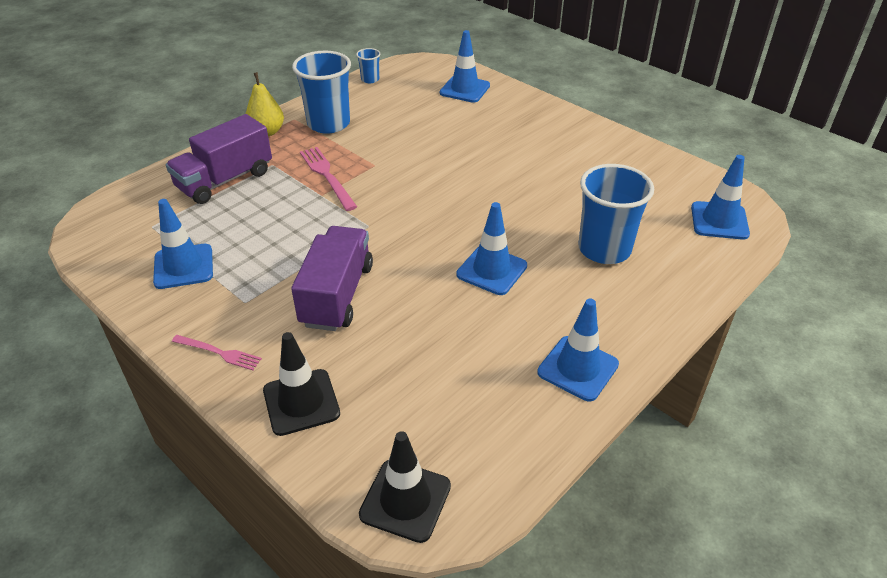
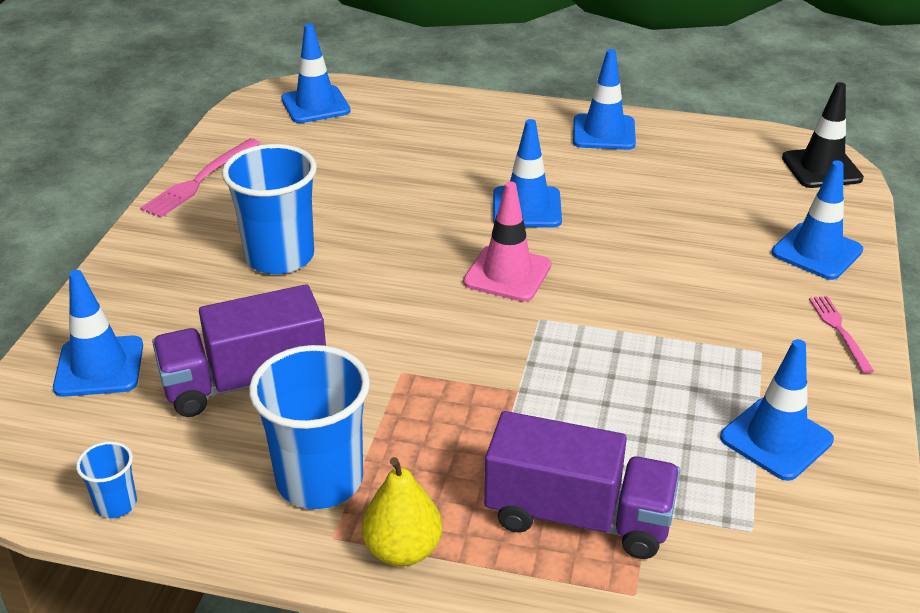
camera: 120 degrees left, 5 degrees down
(301, 402) = (817, 252): black traffic cone -> blue traffic cone
(327, 176) = (469, 406): pink fork -> pink fork (200, 180)
(337, 295) = (674, 290): purple truck -> purple truck (245, 382)
(423, 231) = (507, 274): none -> pink traffic cone
(604, 249) = (425, 154): blue cup -> blue cup (279, 257)

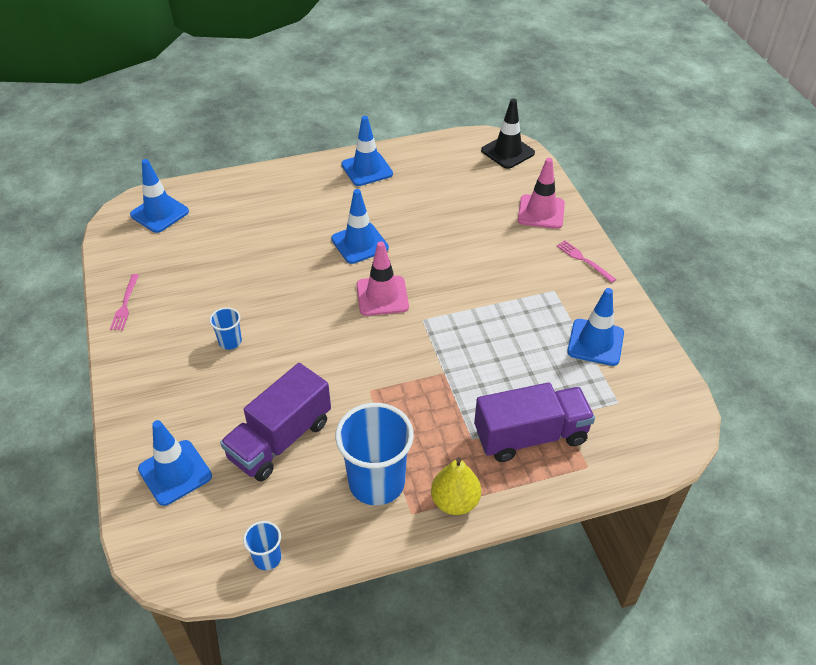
camera: 30 degrees left, 10 degrees up
(200, 180) = (125, 304): pink fork -> pink fork, size x0.64
(279, 257) = (230, 341): blue cup -> blue cup, size x0.47
(817, 252) = (541, 212): blue traffic cone -> pink traffic cone

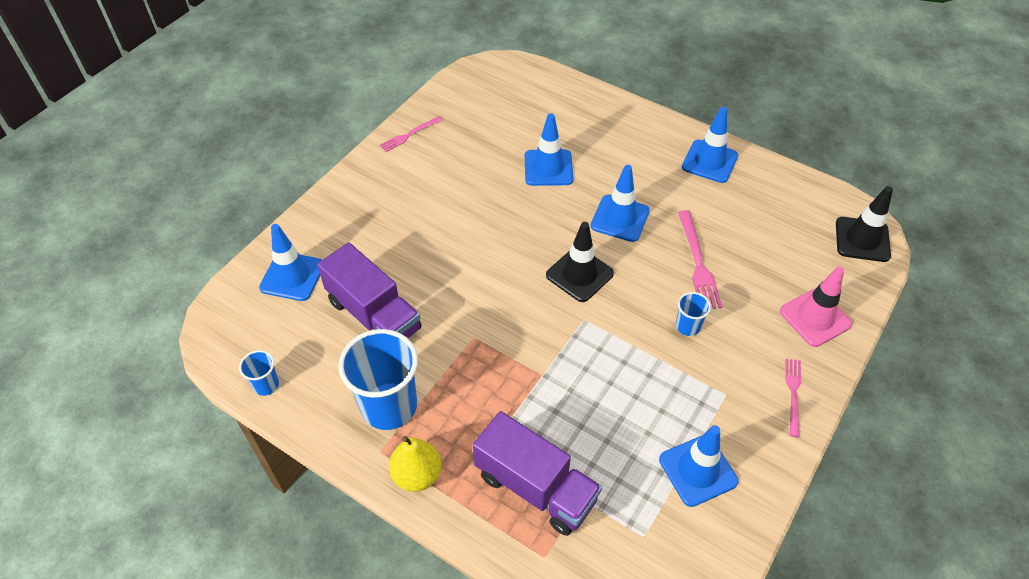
camera: 50 degrees right, 5 degrees up
(159, 213) = (513, 84): blue traffic cone -> blue traffic cone (548, 168)
(230, 341) = (435, 217): blue cup -> blue cup (687, 326)
(280, 439) = (374, 315): purple truck -> purple truck turned 135 degrees counterclockwise
(382, 296) = (579, 274): pink traffic cone -> black traffic cone
(441, 232) = (698, 263): none -> pink fork

